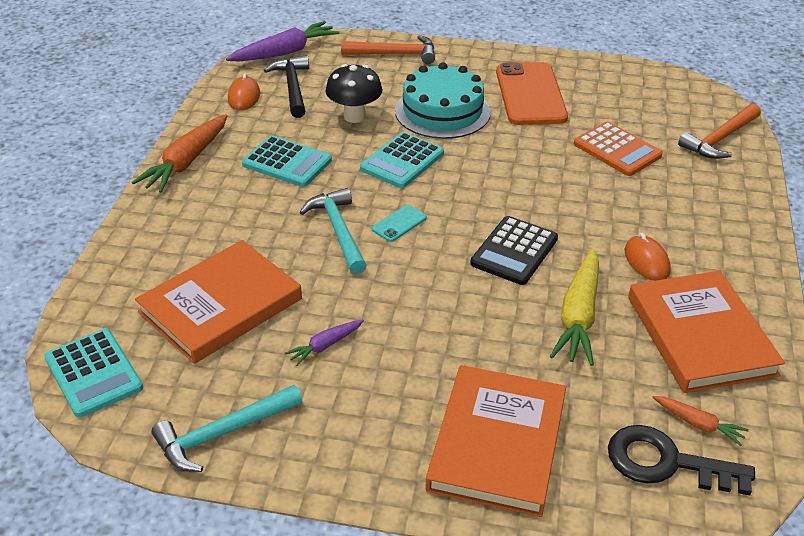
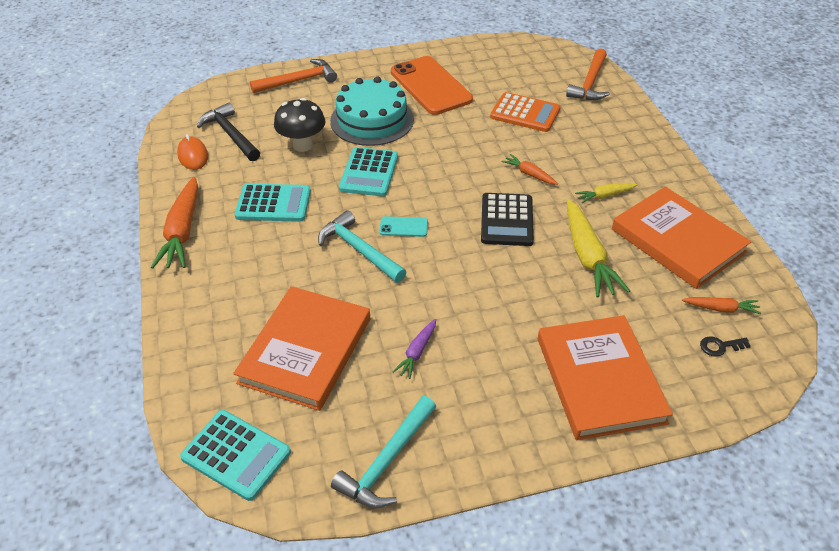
camera: 25 degrees left, 5 degrees up
(285, 52) = (201, 104): purple carrot -> none
(399, 223) = (403, 227): turquoise phone -> turquoise phone turned 75 degrees clockwise
(574, 213) = (529, 174): none -> orange carrot
(646, 261) = (604, 196): orange mouse -> yellow carrot
(666, 462) = (720, 346): black key -> black key, size x0.44

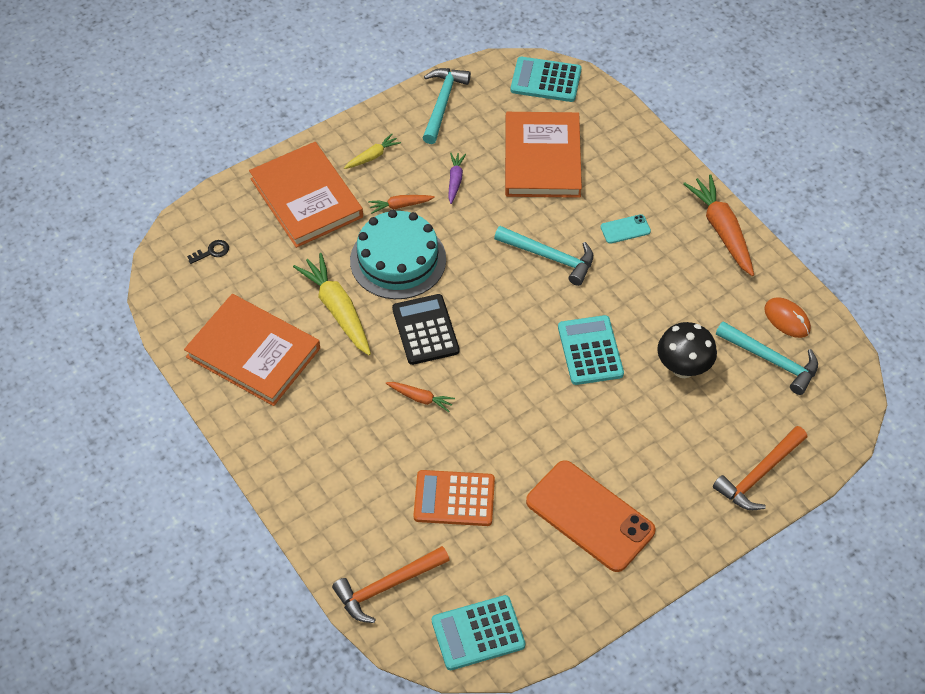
camera: 160 degrees right, 10 degrees up
(230, 134) = (772, 361): black hammer -> turquoise hammer
(273, 204) = (661, 284): turquoise calculator -> turquoise calculator (478, 633)
(372, 120) = (630, 431): turquoise cake -> turquoise cake (398, 260)
(403, 227) = (521, 293): turquoise phone -> turquoise phone (625, 229)
(590, 83) = (386, 586): orange hammer -> orange hammer turned 120 degrees counterclockwise
(604, 196) = (334, 390): yellow carrot -> yellow carrot (372, 156)
(721, 309) = (211, 288): orange carrot -> orange carrot (400, 206)

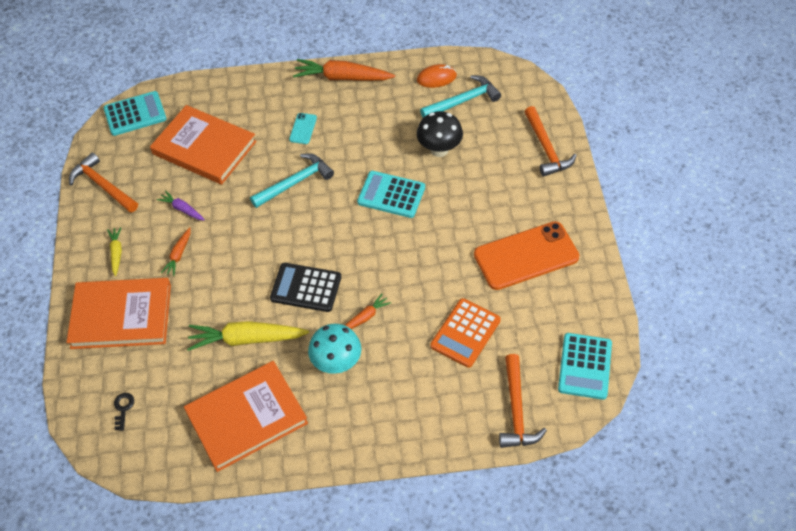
camera: 60 degrees left, 0 degrees up
(353, 398) = (337, 363): none -> turquoise mushroom
(398, 260) = (228, 278): turquoise cake -> none
(442, 103) = (103, 185): turquoise hammer -> orange hammer
(546, 80) = (135, 114): turquoise calculator -> turquoise calculator turned 150 degrees counterclockwise

